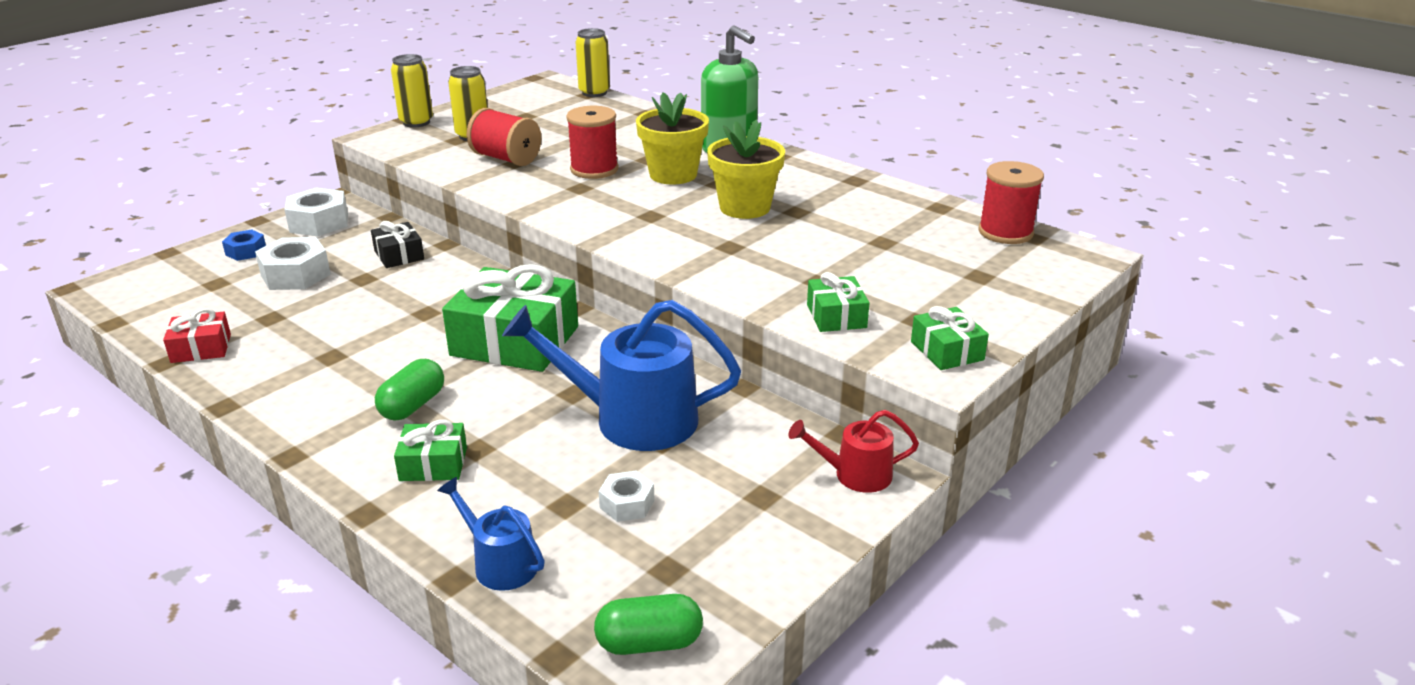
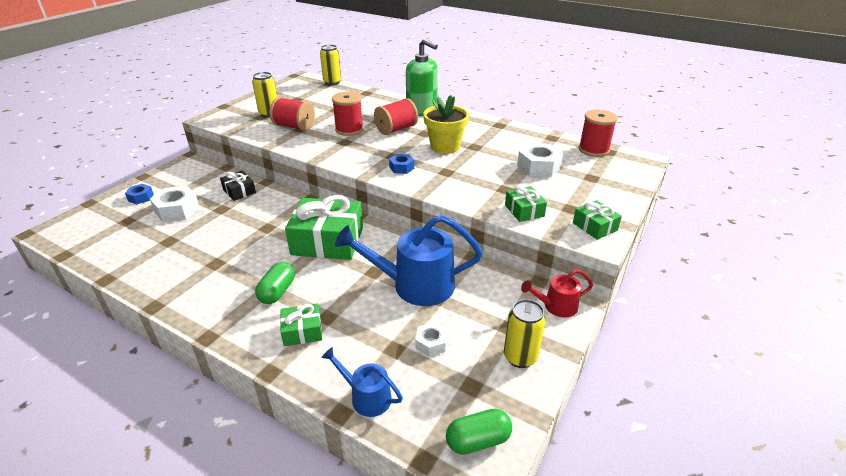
camera: 10 degrees left, 5 degrees up
(201, 348) = (128, 267): red gift -> none
(319, 222) = (183, 174): white nut -> white nut (538, 167)
(416, 122) = (232, 107): yellow can -> yellow can (520, 357)
(658, 234) = (401, 168): none -> blue nut
(673, 174) = (396, 129): yellow flower pot -> red spool

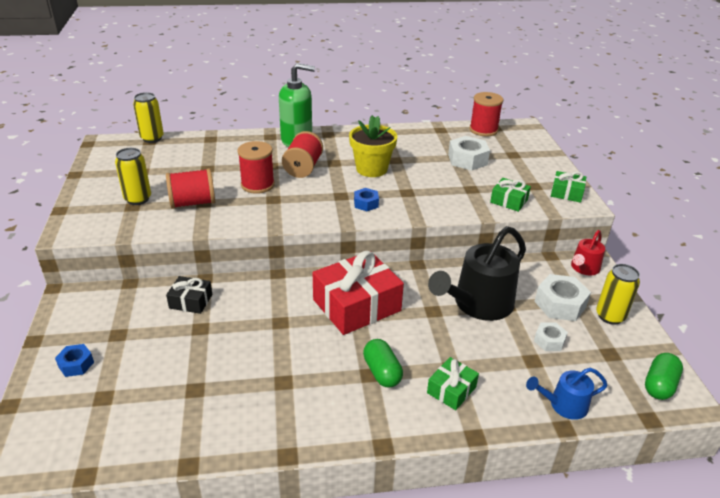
camera: 40 degrees left, 0 degrees up
(177, 210) = (150, 355): white nut -> white nut (560, 304)
(327, 241) = (356, 305): green gift -> red gift
(415, 285) = (478, 304): blue watering can -> black watering can

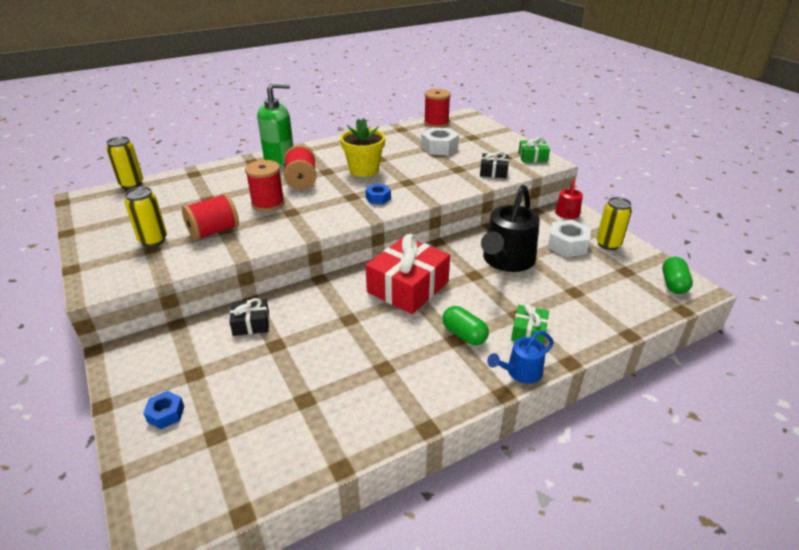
camera: 20 degrees left, 0 degrees up
(509, 201) = (493, 172): green gift -> black gift
(549, 341) = (577, 274): white nut -> none
(564, 405) = (618, 318): blue watering can -> blue watering can (520, 372)

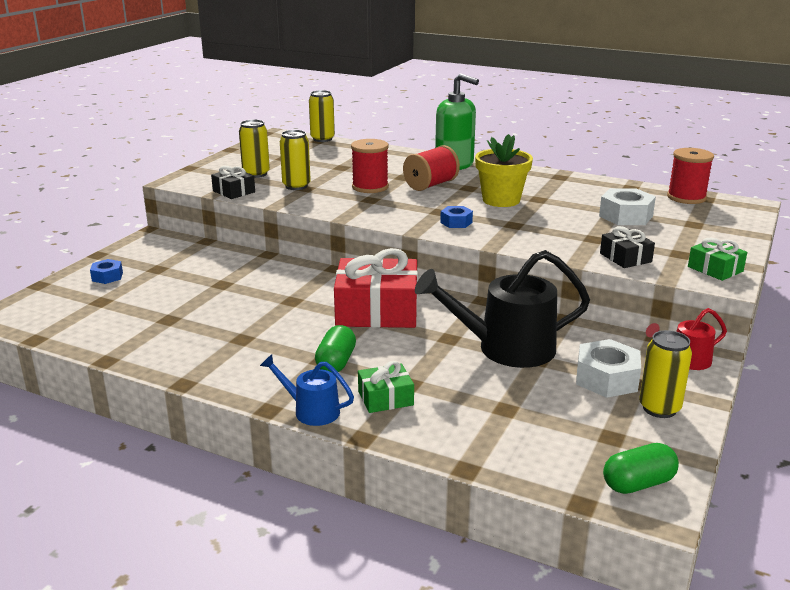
camera: 55 degrees right, 10 degrees down
(214, 232) = (296, 186): red spool -> yellow can
(251, 324) = (237, 265): black gift -> black gift (234, 191)

